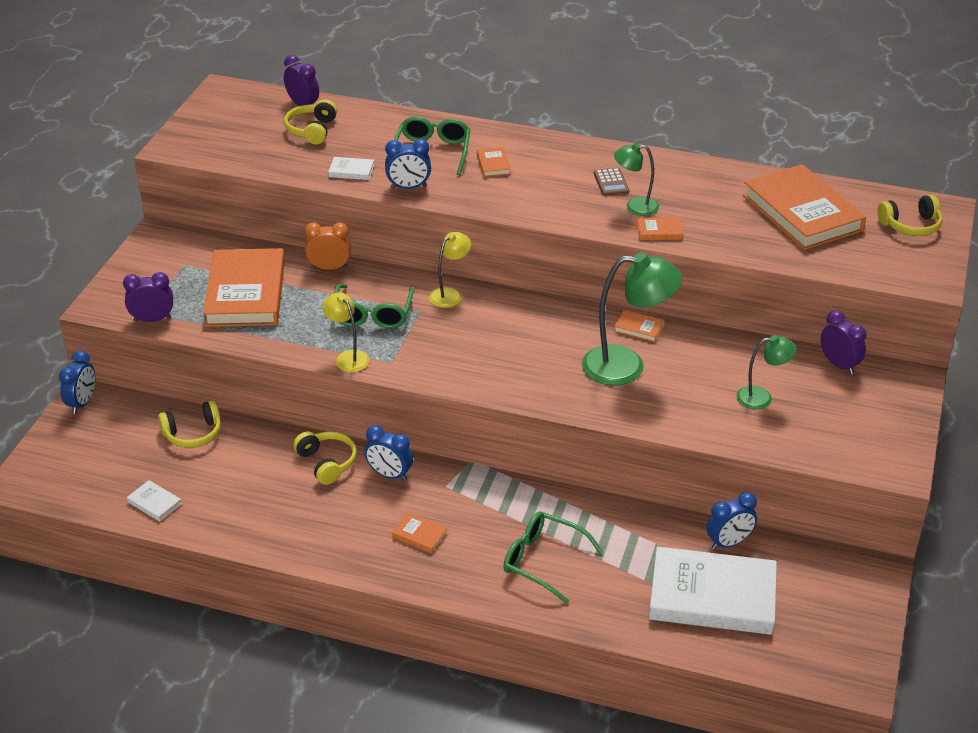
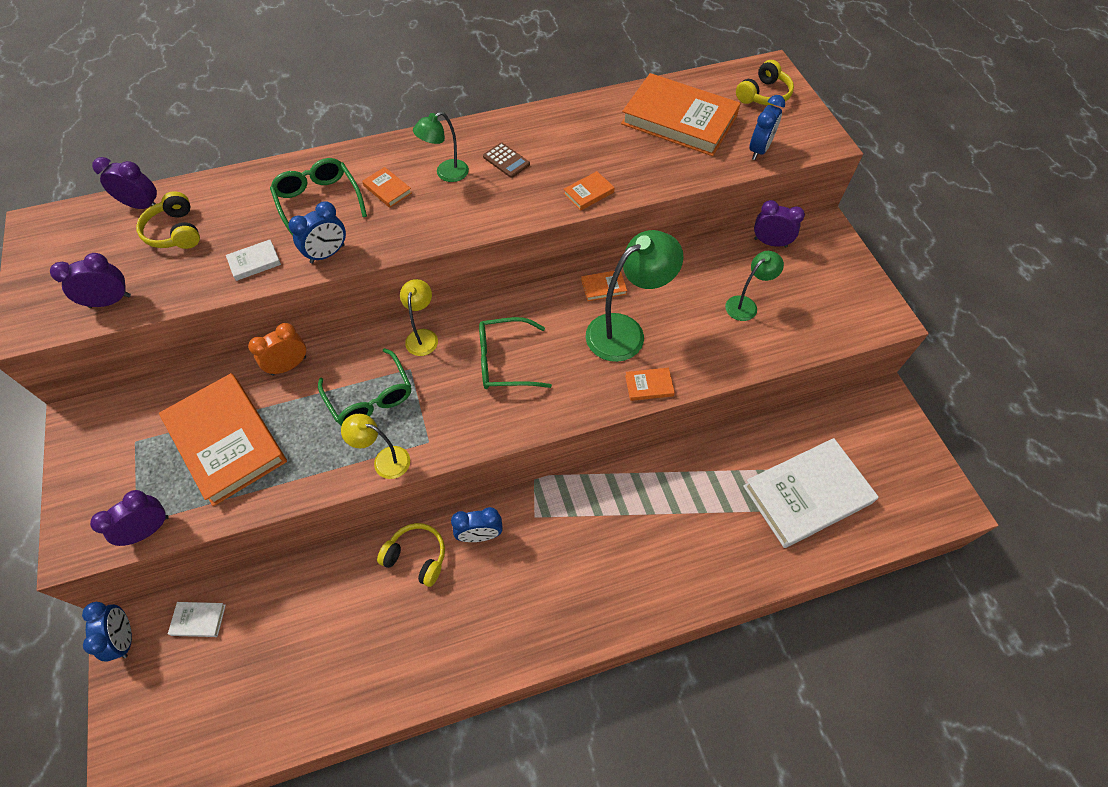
camera: 35 degrees left, 20 degrees up
(154, 503) = (288, 711): white book -> white book (198, 620)
(193, 434) = (267, 603): yellow headphones -> none
(234, 154) = (110, 301): none -> purple clock
(419, 535) = (553, 583): orange book -> orange book (649, 385)
(543, 561) = (666, 544): green glasses -> green glasses (505, 361)
(635, 206) = (547, 177): green lamp -> green lamp (446, 173)
(729, 543) = (778, 436): blue clock -> blue clock (759, 150)

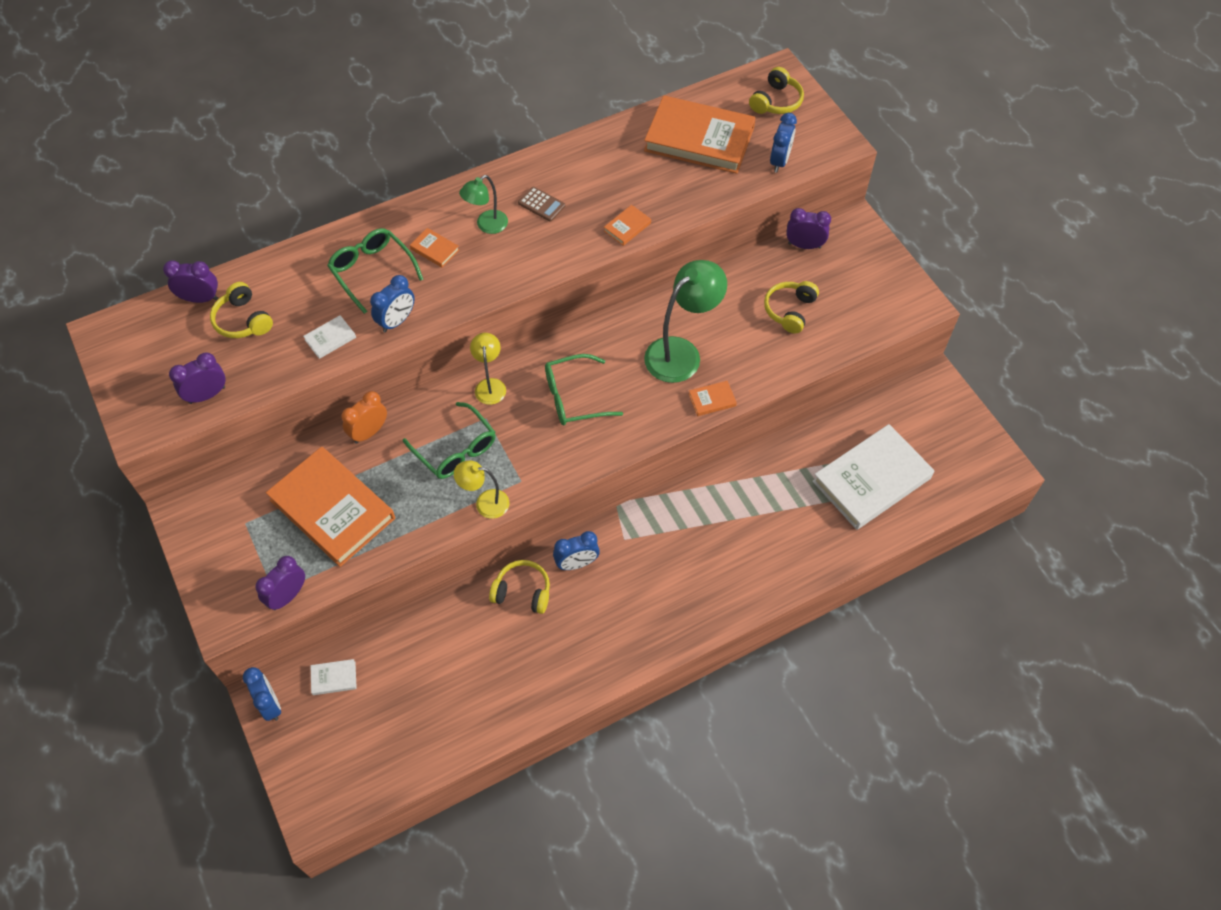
camera: 10 degrees left, 0 degrees up
(603, 287) = (652, 313): orange book -> none
(746, 304) = (789, 310): green lamp -> yellow headphones

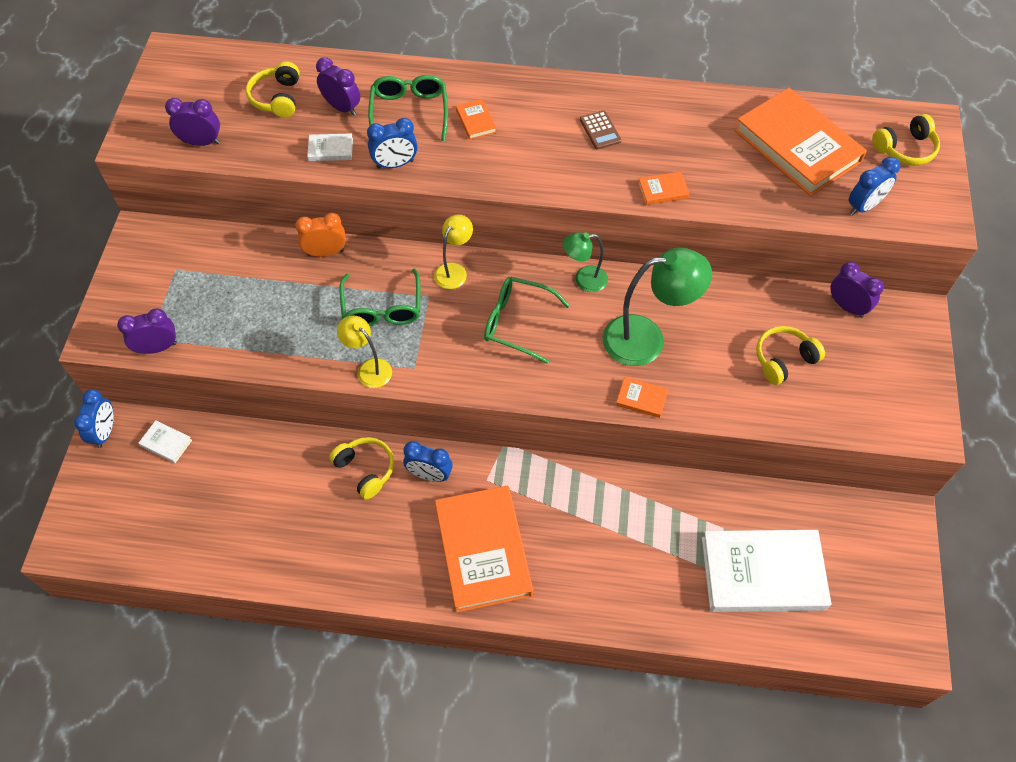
camera: 35 degrees right, 0 degrees up
(200, 299) = (260, 64): purple clock -> purple clock (342, 107)
(332, 509) = (247, 298): orange book -> orange book (483, 550)
(487, 226) = (536, 124): green lamp -> green lamp (583, 280)

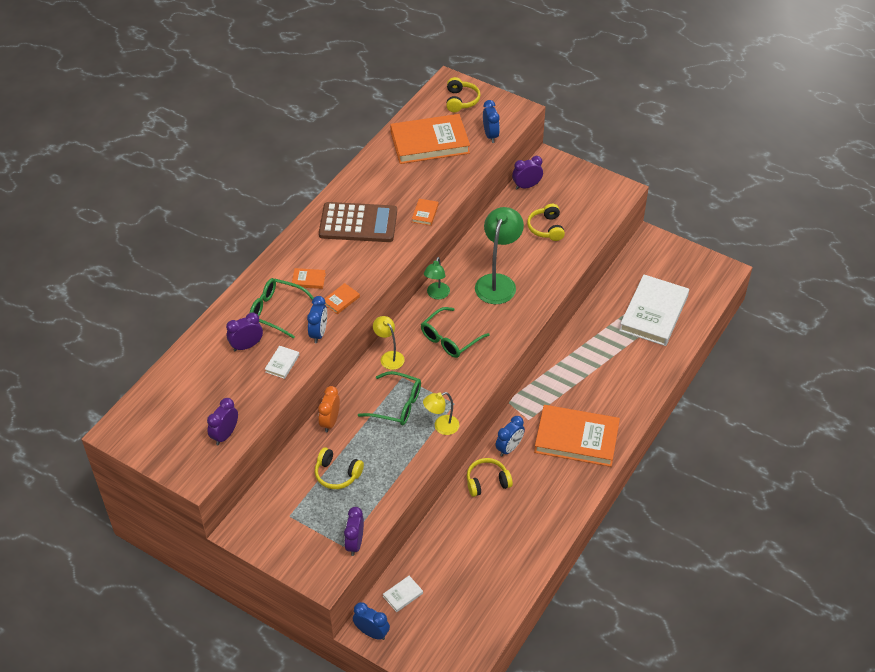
camera: 65 degrees left, 10 degrees down
(277, 98) = (211, 379): yellow headphones -> yellow headphones (337, 474)
(600, 130) = (358, 223): brown calculator -> brown calculator, size x2.37
(641, 399) = (538, 301): orange book -> orange book (341, 300)

